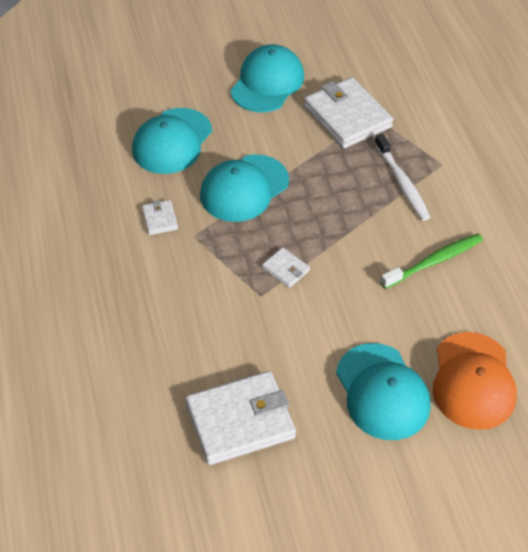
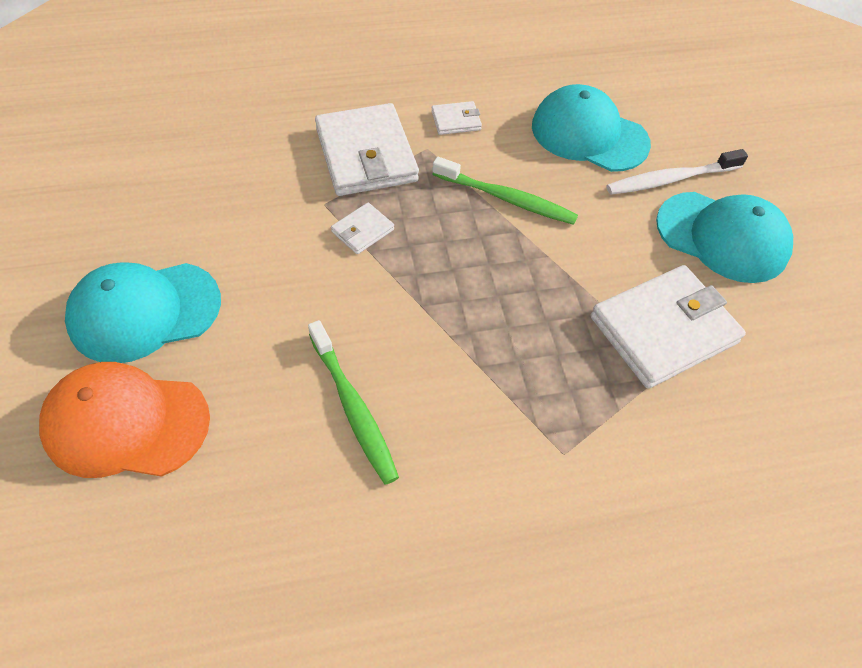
camera: 90 degrees right, 5 degrees up
(240, 421) = (151, 175): white wallet -> white wallet (366, 155)
(244, 188) = (506, 199): turquoise cap -> green toothbrush
(402, 183) = (519, 387): white toothbrush -> white toothbrush (671, 179)

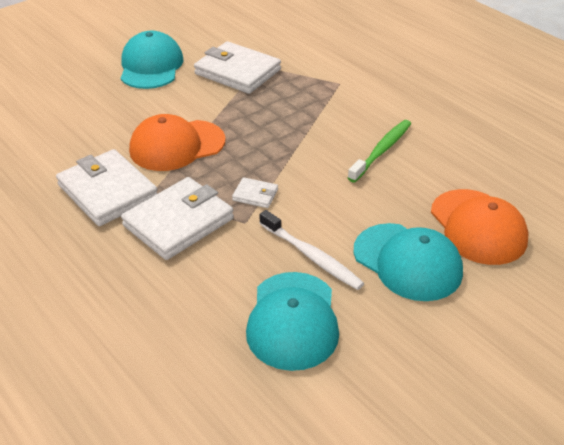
camera: 115 degrees left, 15 degrees down
(456, 121) = (107, 191): white wallet -> white wallet, size x2.19
(506, 199) = (177, 145): green toothbrush -> orange cap
(589, 135) = (85, 129): turquoise cap -> turquoise cap (293, 320)
(671, 179) = (111, 90): white toothbrush -> white toothbrush (311, 256)

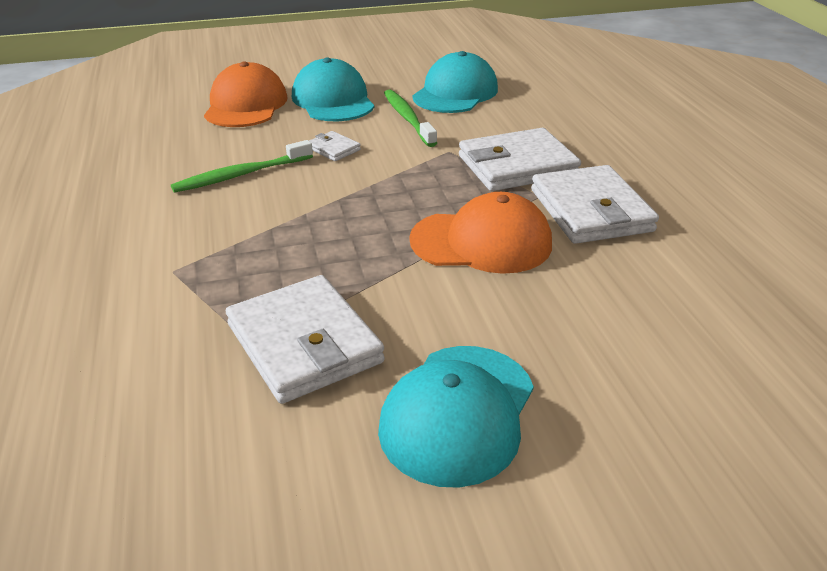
camera: 155 degrees left, 5 degrees down
(255, 195) = (421, 169): white wallet -> white wallet (333, 149)
(311, 256) = (408, 118): white toothbrush -> green toothbrush

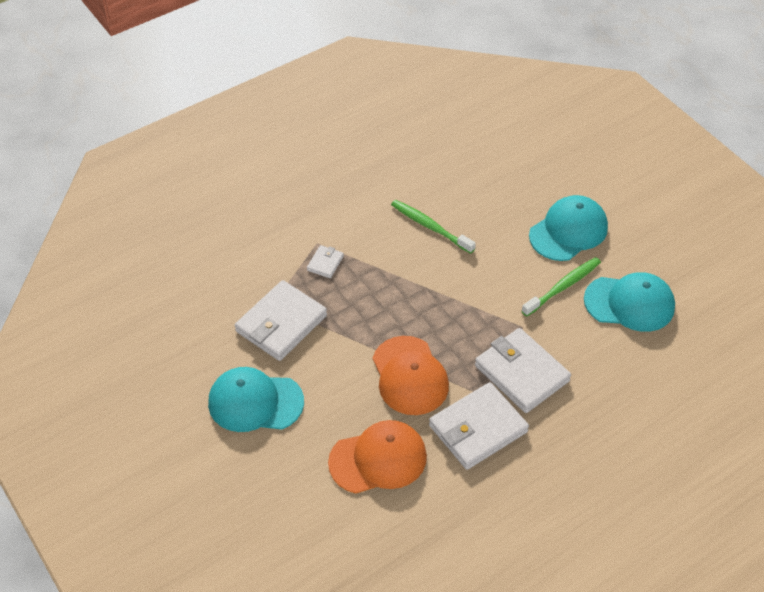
camera: 70 degrees right, 15 degrees up
(246, 105) = (530, 185): orange cap -> orange cap (378, 459)
(333, 149) = (490, 260): white wallet -> white wallet (325, 263)

